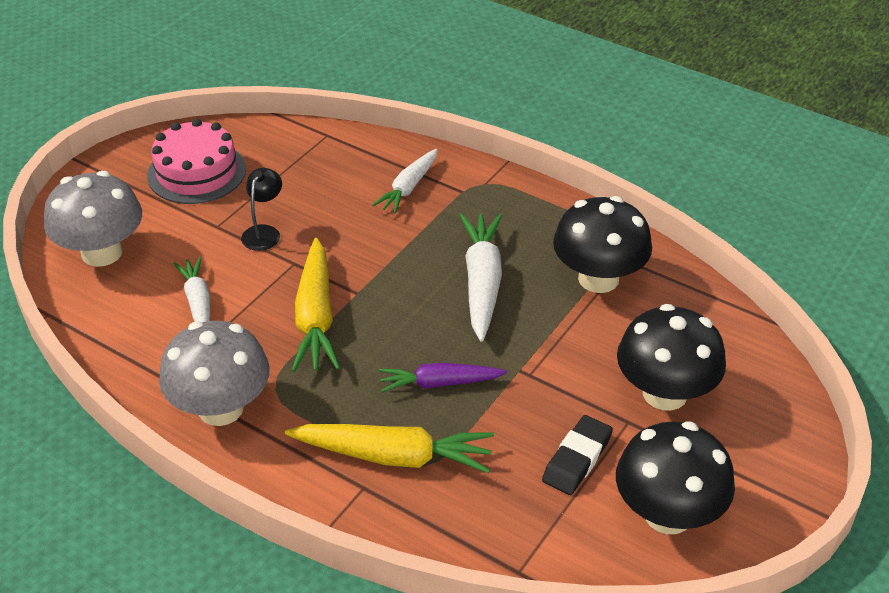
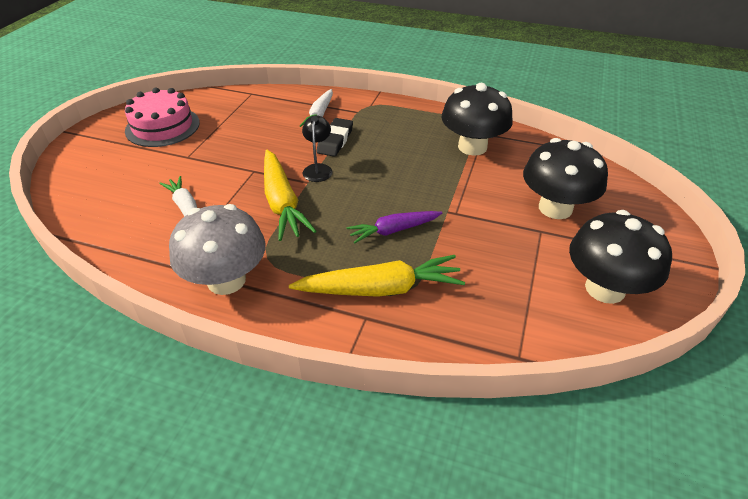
camera: 15 degrees left, 0 degrees up
(102, 253) = (99, 187): grey mushroom -> none
(264, 232) = (224, 155): black lamp -> black lamp (318, 169)
(482, 282) = (395, 161): white carrot -> none
(577, 459) = (519, 263): black eraser -> black eraser (335, 141)

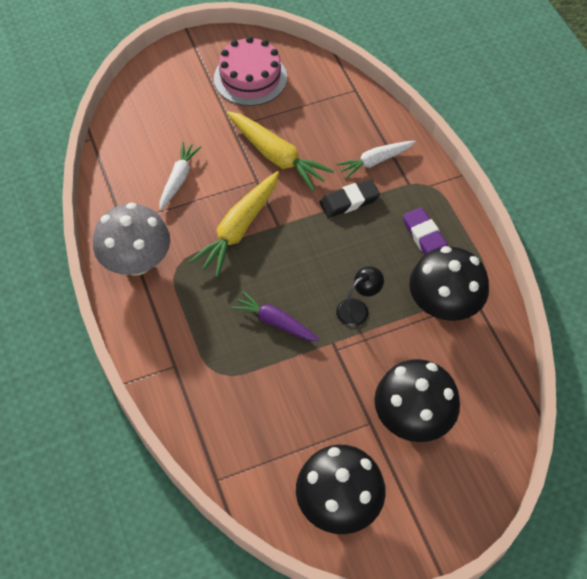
camera: 50 degrees right, 15 degrees up
(318, 169) = (300, 219): black lamp -> black lamp (358, 308)
(381, 289) = (207, 356): yellow carrot -> yellow carrot (276, 156)
(409, 127) = (425, 238): none -> purple eraser

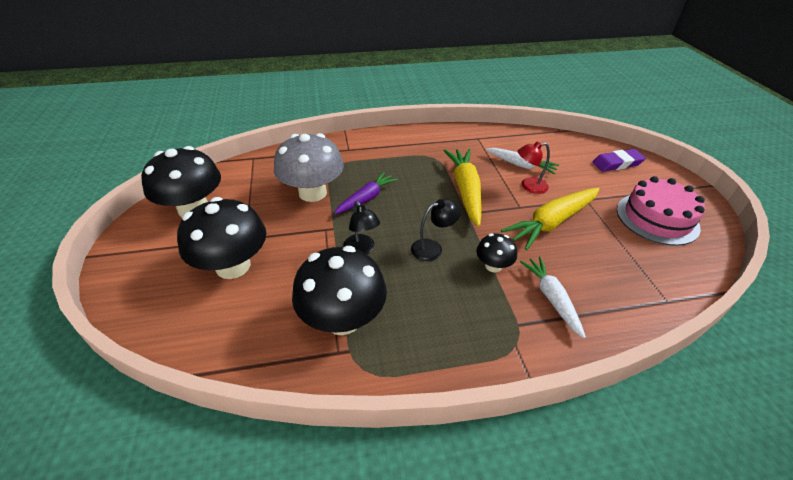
camera: 100 degrees right, 15 degrees down
(136, 262) = (441, 141): grey mushroom -> grey mushroom (312, 193)
(219, 173) = (528, 186): none -> red lamp
(239, 229) = (465, 190): yellow carrot -> yellow carrot turned 45 degrees clockwise
(339, 249) = (432, 248): none -> black lamp
(349, 201) = (493, 266): black eraser -> black mushroom
(425, 238) = (436, 323): purple eraser -> purple eraser (617, 163)

